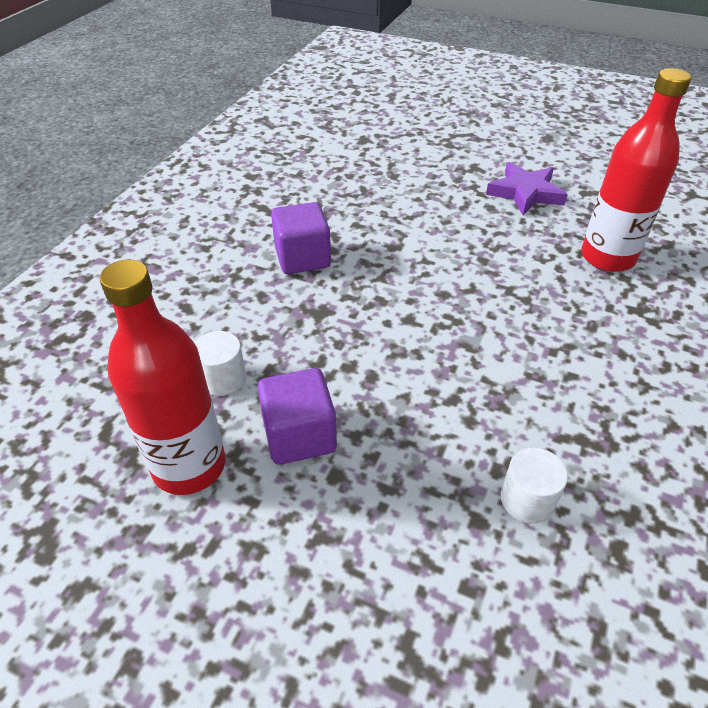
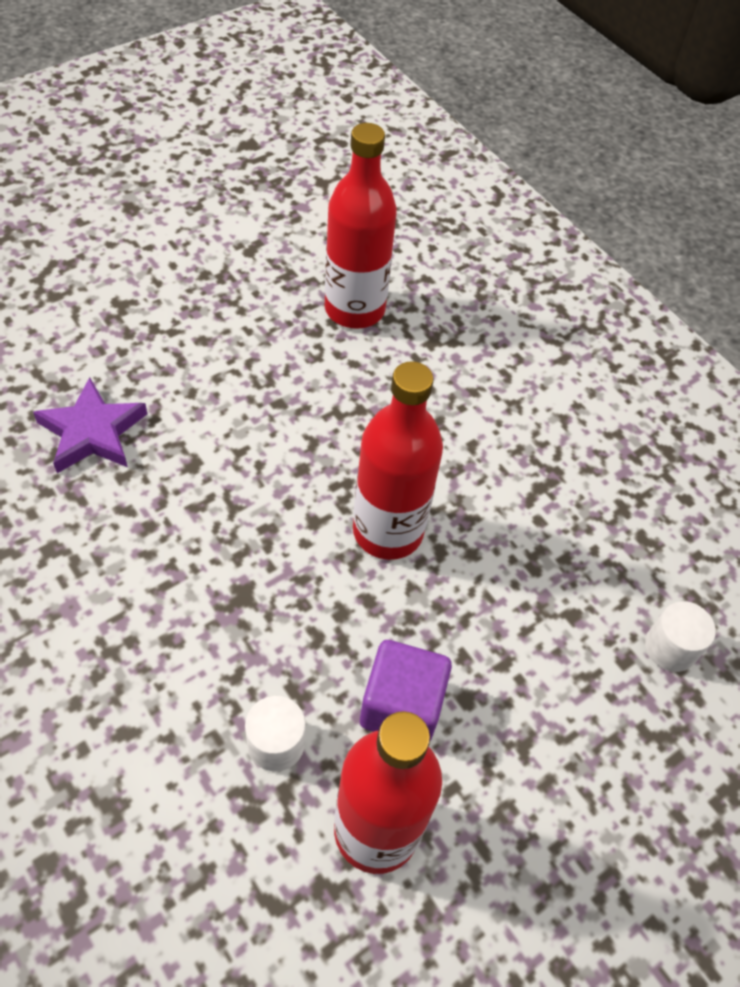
camera: 65 degrees left, 10 degrees up
(302, 258) = (137, 563): purple cube -> none
(439, 361) = (388, 531): none -> red bottle
(525, 193) = (207, 296): purple star -> purple star (92, 432)
(527, 500) = (573, 567): white cylinder -> white cylinder (670, 647)

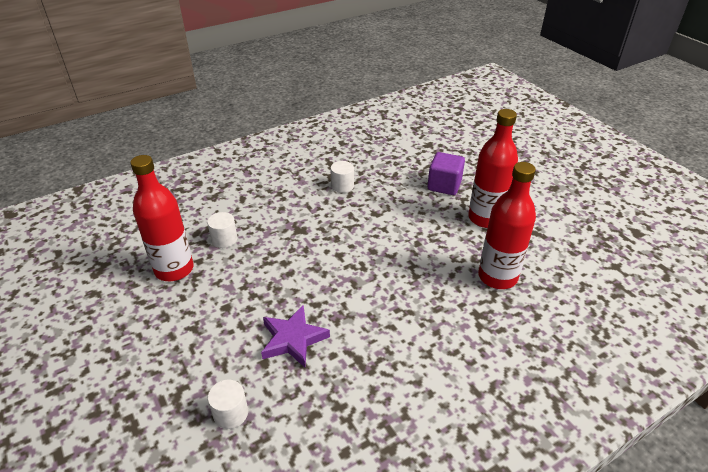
camera: 100 degrees right, 15 degrees down
(92, 432) = (394, 183): purple star -> purple star (293, 339)
(94, 524) = (342, 186): none -> white cylinder
(388, 531) = (330, 282): red bottle -> red bottle (485, 218)
(401, 706) = (229, 281): purple cube -> purple cube (444, 185)

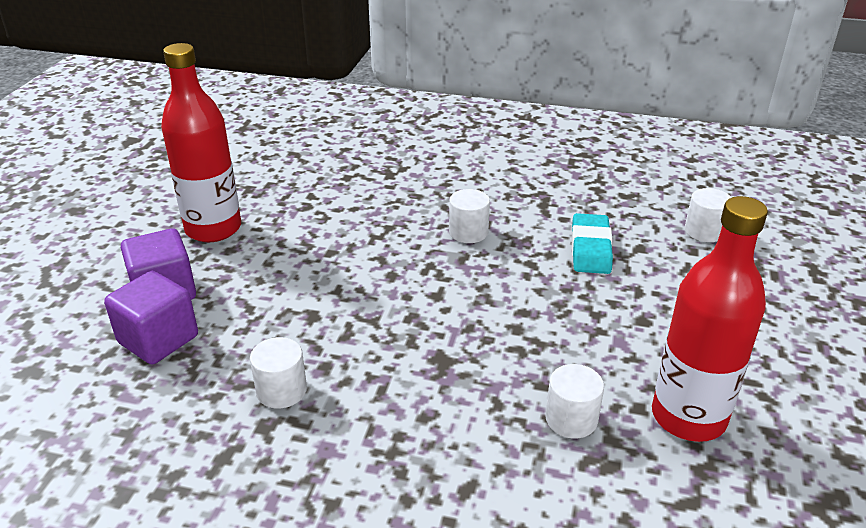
camera: 135 degrees left, 5 degrees down
(293, 339) = (590, 249): purple star -> turquoise eraser
(372, 302) = (468, 232): none -> white cylinder
(411, 173) = (158, 339): none -> purple cube
(497, 277) = (318, 183): red bottle -> none

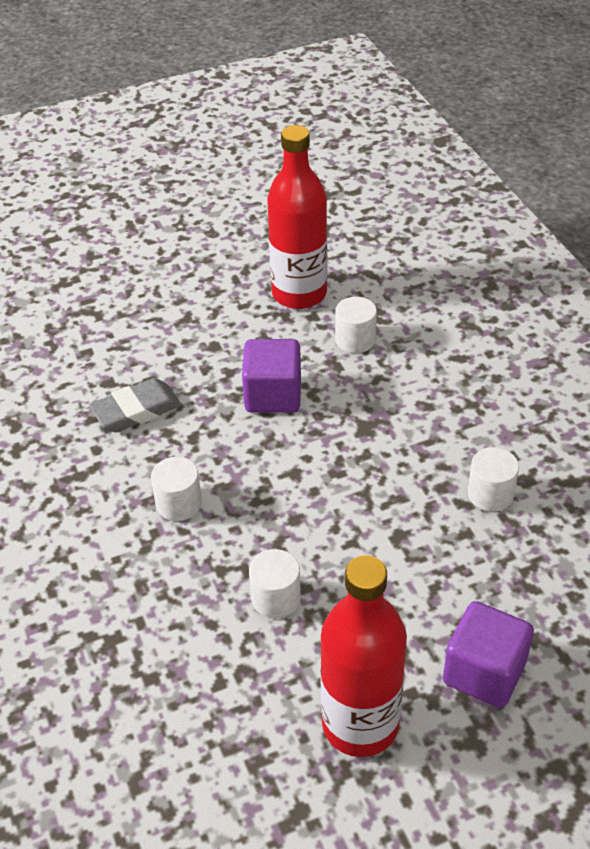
camera: 125 degrees left, 10 degrees up
(158, 339) = (534, 618): purple cube -> purple cube (273, 395)
(590, 249) = (136, 410): turquoise eraser -> grey eraser
(704, 231) = (47, 354): white cylinder -> white cylinder (276, 598)

